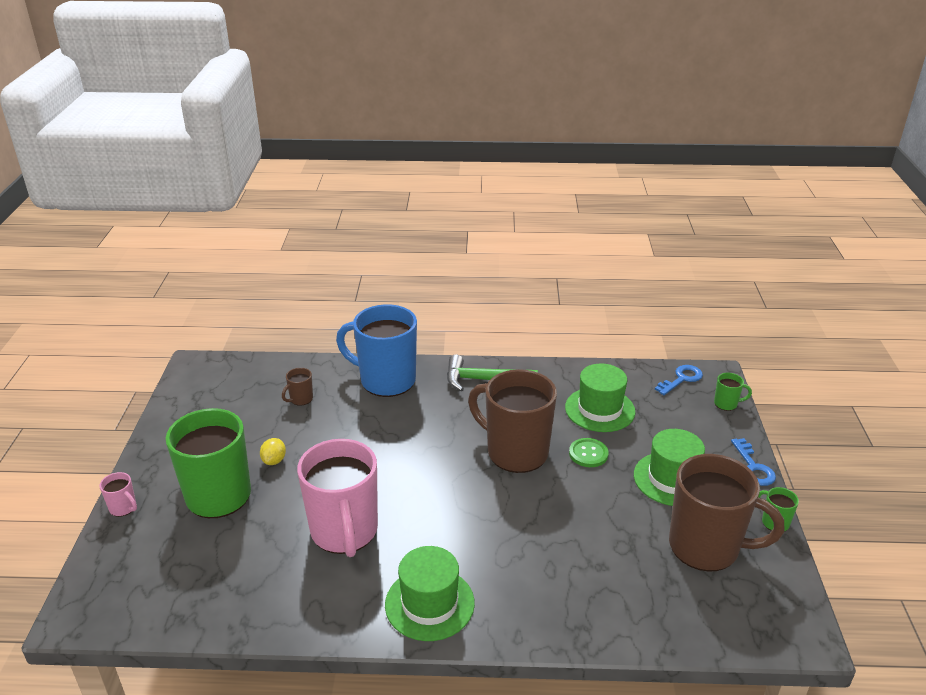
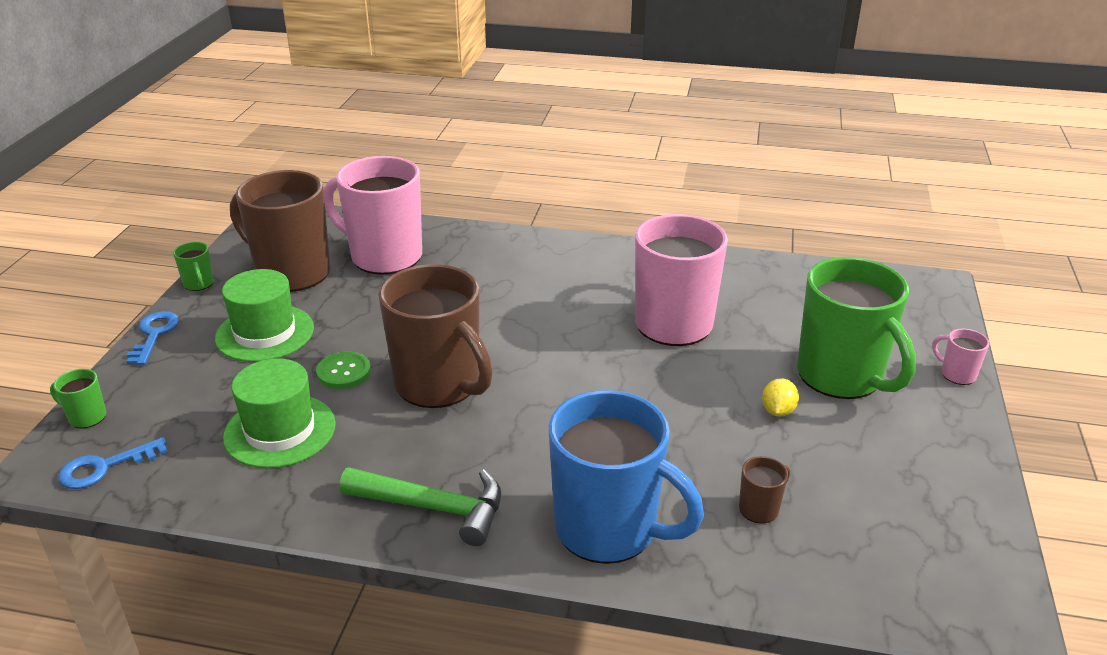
camera: 170 degrees left, 0 degrees up
(429, 603) = (587, 261): green hat -> none
(636, 582) = (384, 256): none -> pink mug

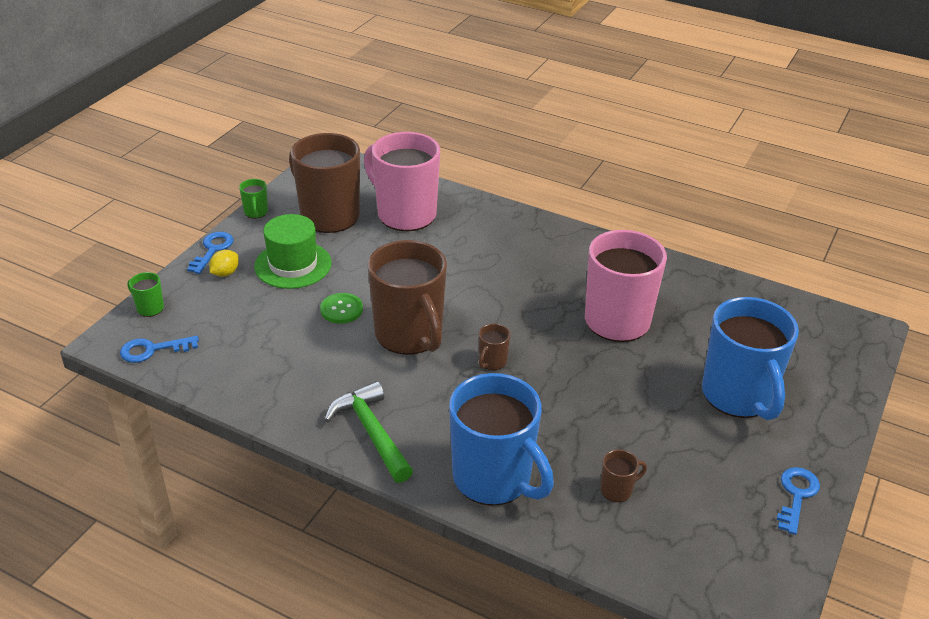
camera: 15 degrees right, 5 degrees up
(280, 431) = (280, 348): green hat -> none
(434, 507) = (371, 432): green hammer -> green hammer turned 150 degrees counterclockwise
(550, 395) = (492, 362): none -> brown mug
(778, 411) = (670, 414): yellow lemon -> yellow lemon (225, 273)
(841, 377) = (738, 396): green mug -> blue mug
(957, 374) = (841, 415): pink mug -> none
(957, 469) = (796, 495): none -> blue key

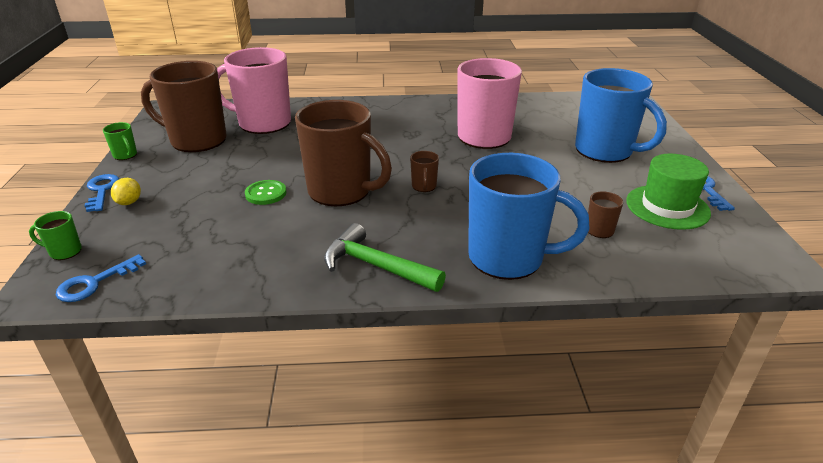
camera: 30 degrees left, 5 degrees down
(293, 265) = (192, 178): green hat -> green hat (667, 207)

